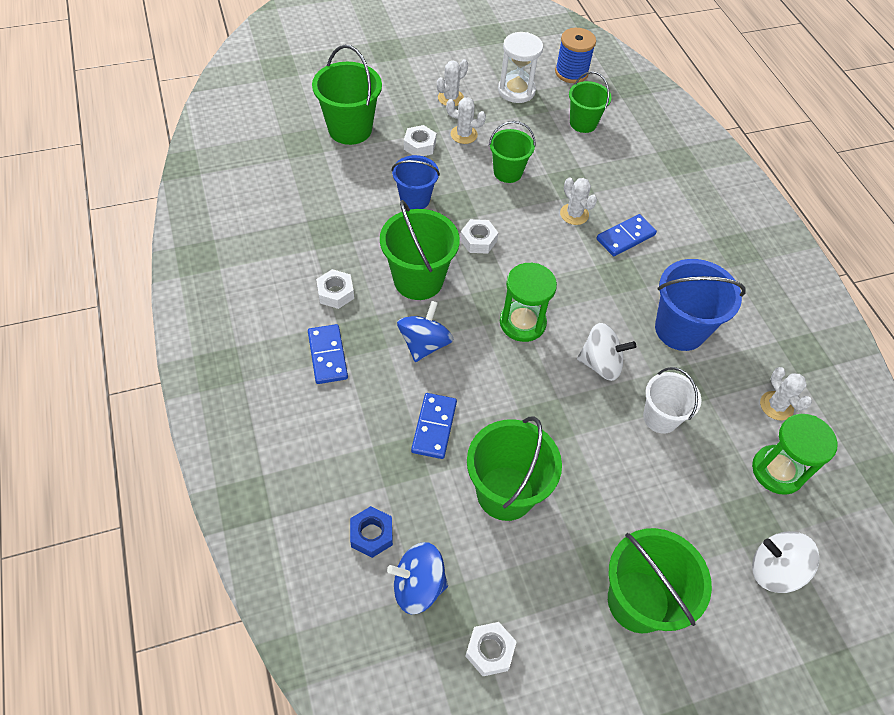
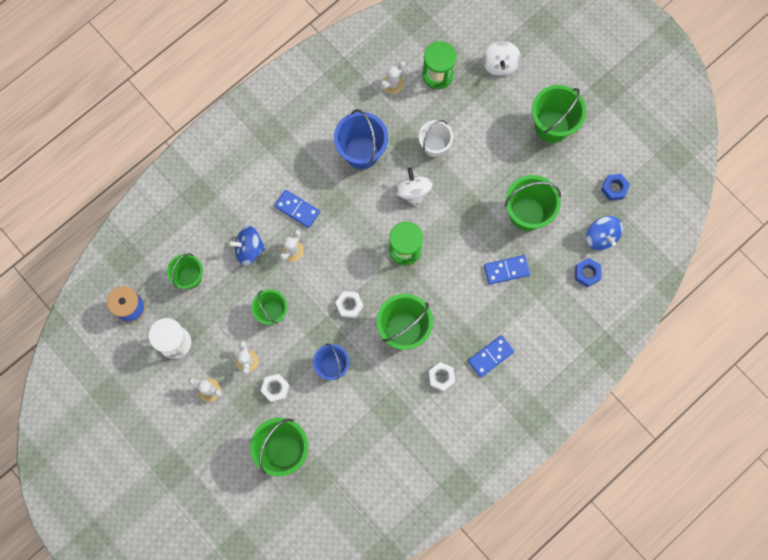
camera: 110 degrees left, 20 degrees up
(424, 344) = (452, 302): blue spinning top -> blue spinning top (249, 249)
(490, 651) = (614, 188): white nut -> blue nut

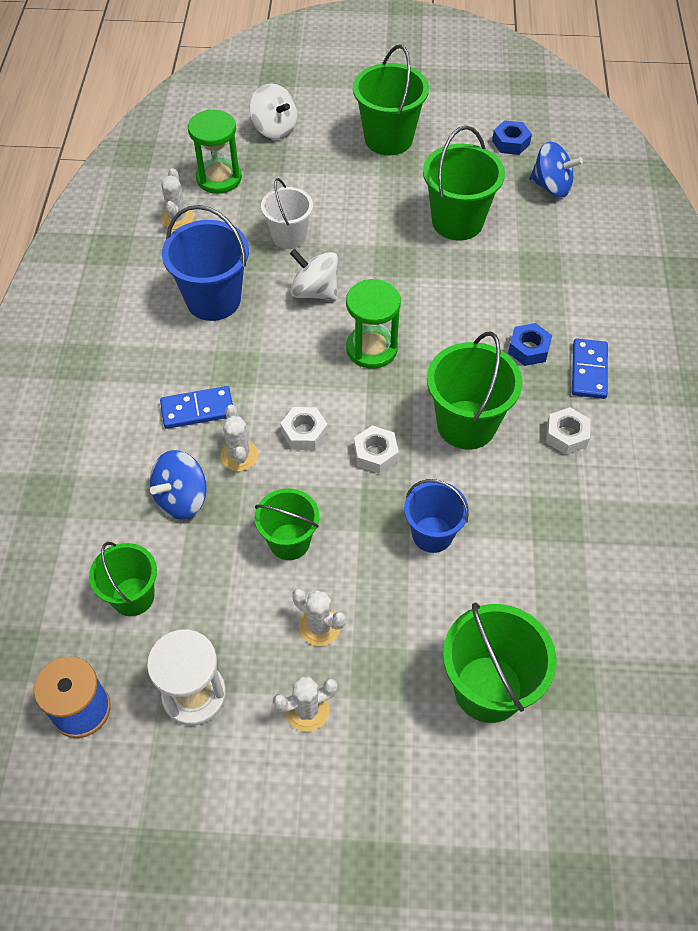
camera: 45 degrees left, 20 degrees down
(275, 388) = (393, 625): white nut -> white nut (304, 433)
(506, 270) = (501, 282): blue domino -> none
(587, 273) = (580, 224): blue nut -> blue nut (528, 349)

